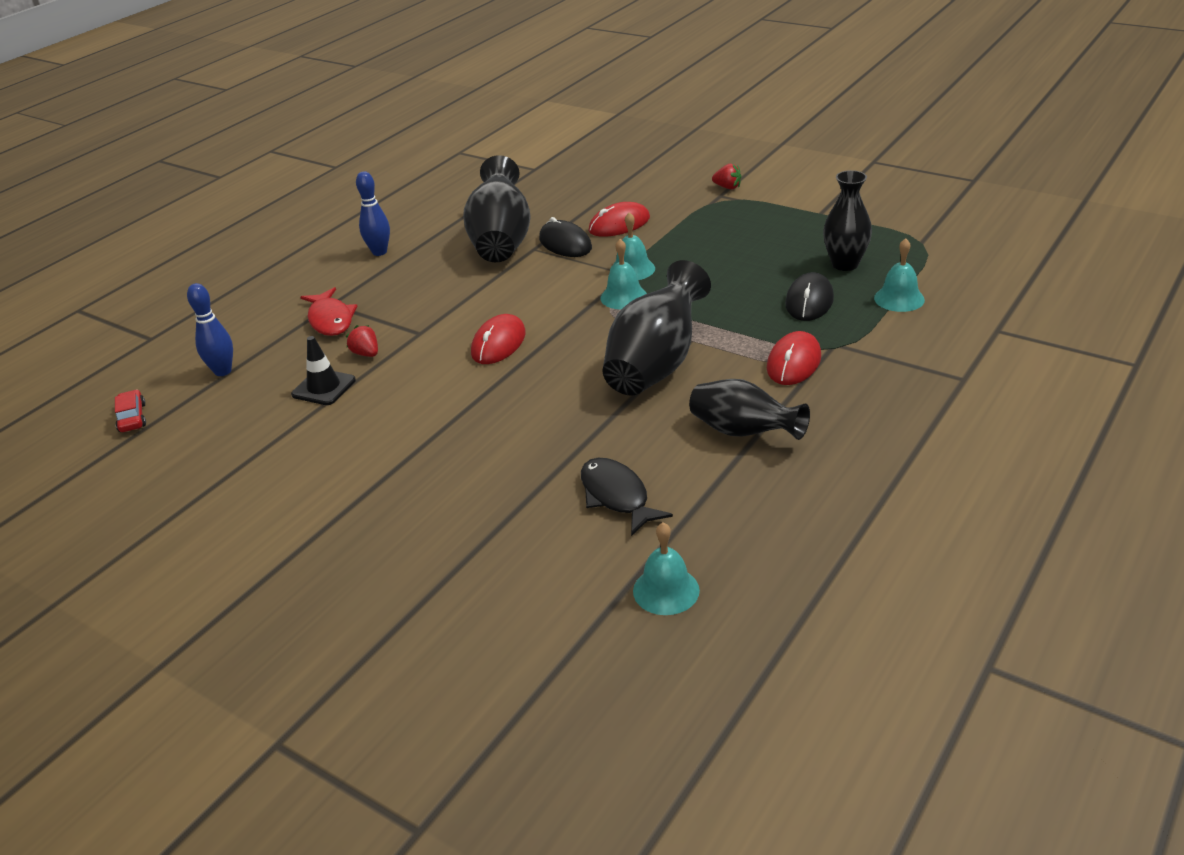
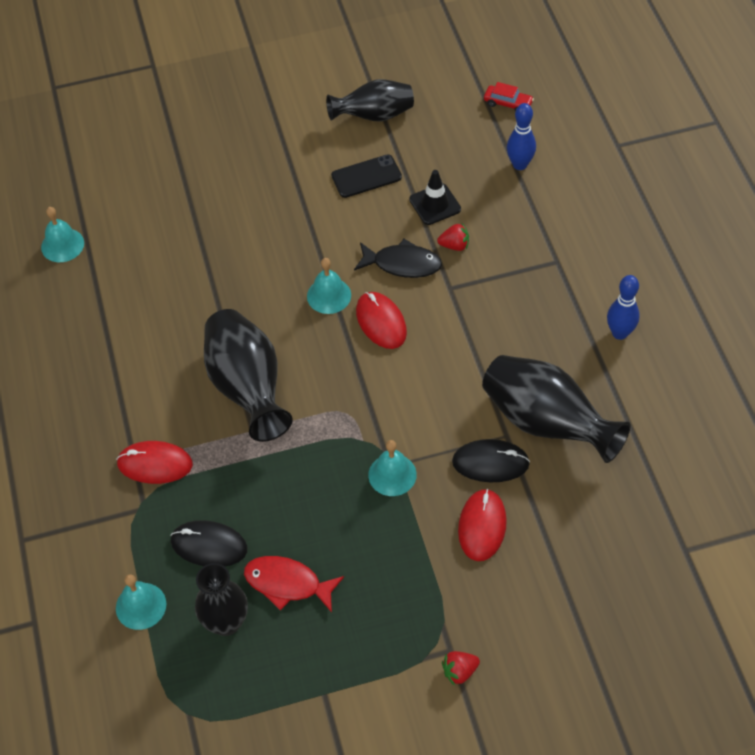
camera: 130 degrees right, 20 degrees up
(324, 443) = (366, 176): none -> black phone
(330, 320) = (530, 249): red fish -> red fish (287, 584)
(617, 496) = (151, 274): black fish -> black fish (402, 264)
(623, 297) = (357, 437): turquoise bell -> turquoise bell (329, 295)
(743, 432) = (126, 375): black vase -> black vase (374, 116)
(794, 362) = (155, 464): red mouse -> red mouse turned 60 degrees counterclockwise
(809, 301) = (209, 545): black mouse -> black mouse turned 45 degrees counterclockwise

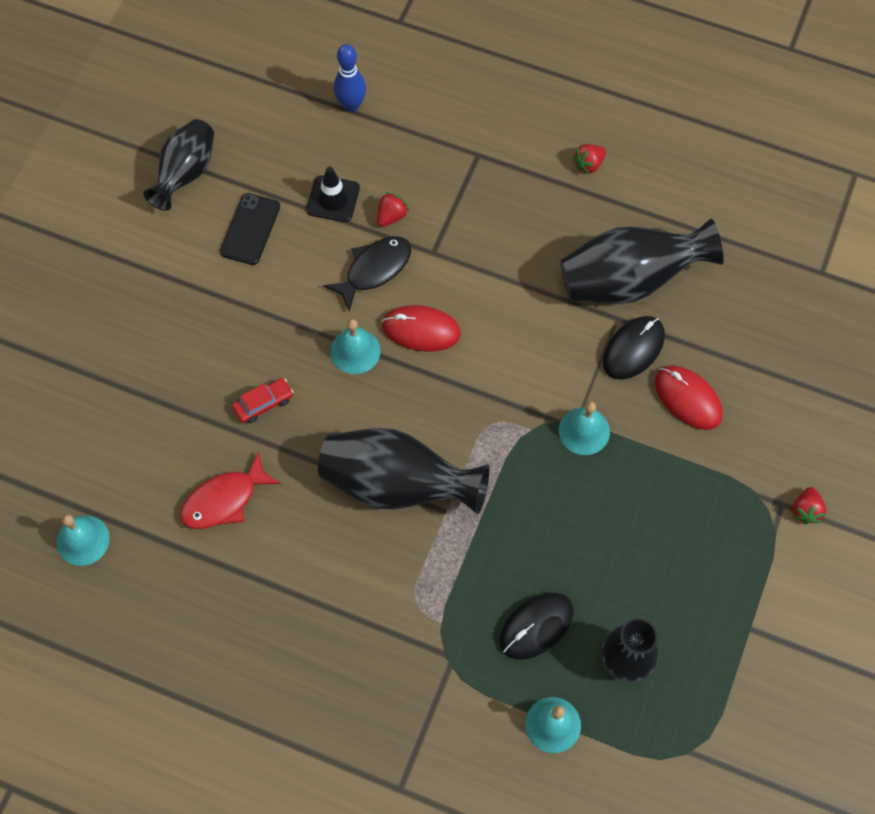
camera: 55 degrees left, 10 degrees up
(155, 464) = (413, 617): red mouse -> none
(287, 584) = (625, 587): red fish -> red fish (224, 500)
(508, 103) = (275, 64): red car -> red car (263, 404)
(619, 333) = (589, 164): blue bowling pin -> red strawberry

